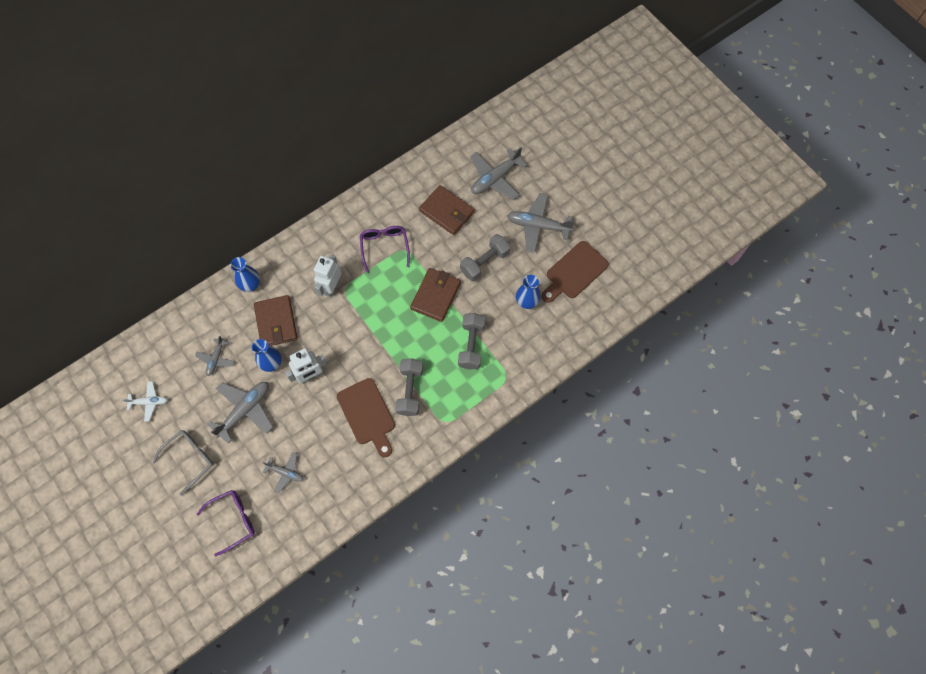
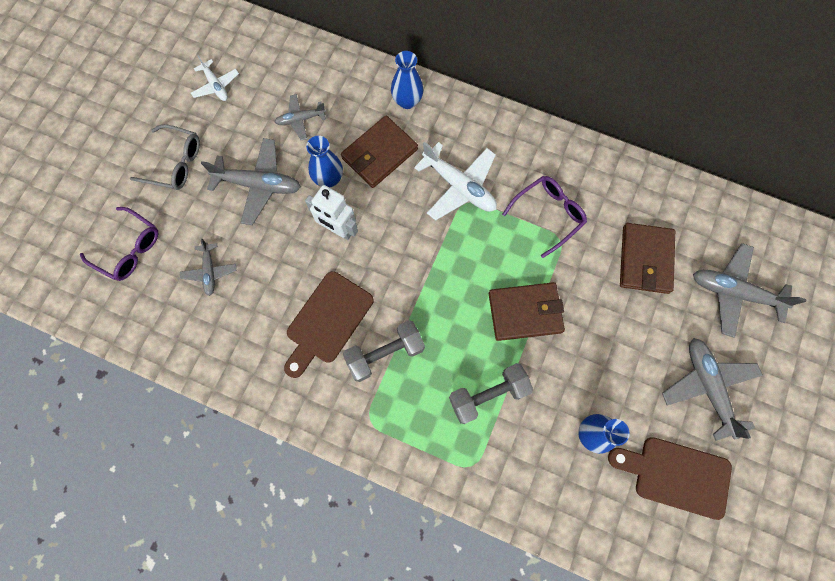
camera: 60 degrees right, 5 degrees up
(331, 287) = (459, 186): white robot -> white plane
(484, 262) = (609, 347): grey dumbbell -> none

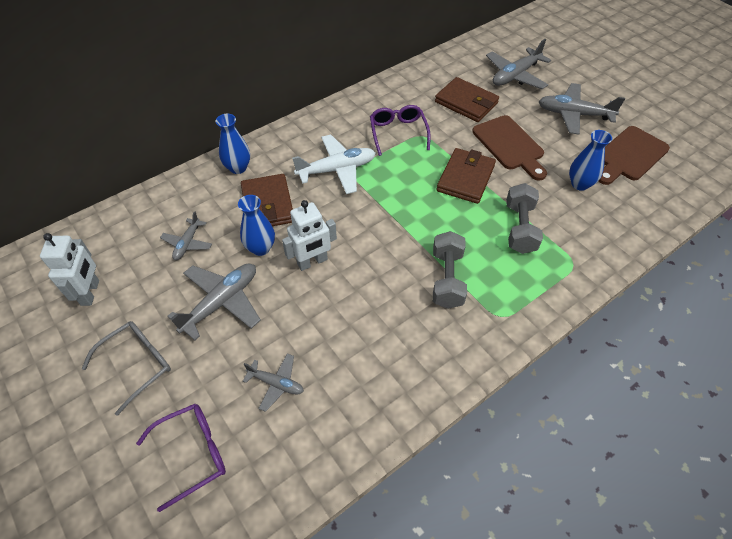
camera: 60 degrees left, 20 degrees down
(216, 85) = (90, 292): white plane -> white robot
(327, 321) = (391, 307): brown cutting board -> brown cutting board (510, 145)

